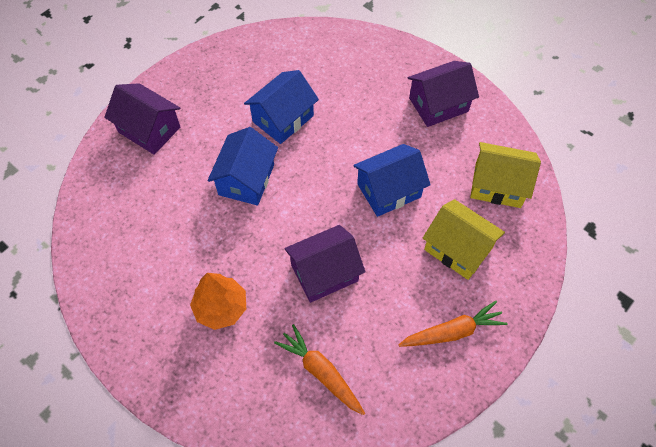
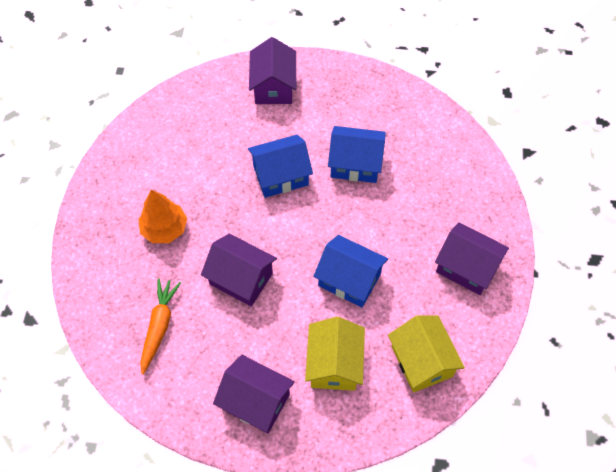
camera: 55 degrees right, 0 degrees up
(452, 331) = (256, 401): orange carrot -> purple house

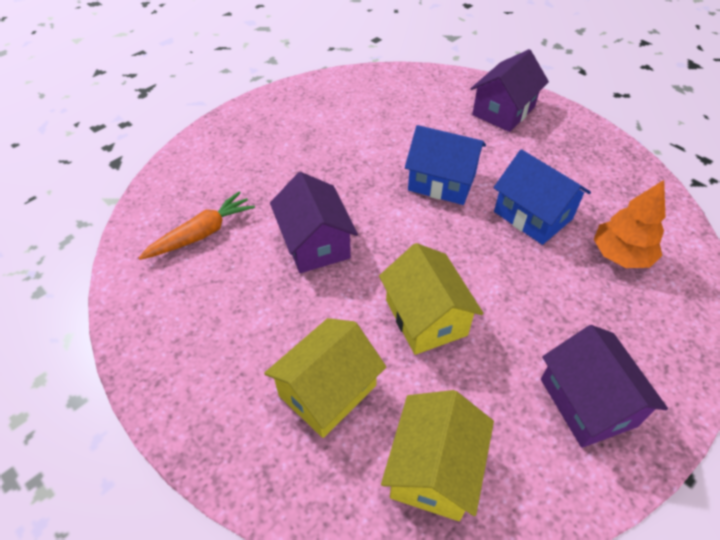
camera: 40 degrees right, 10 degrees down
(164, 229) = (291, 162): orange tree -> orange tree (620, 255)
(256, 401) = (211, 365): purple house -> none
(349, 279) = (426, 317): blue house -> yellow house

